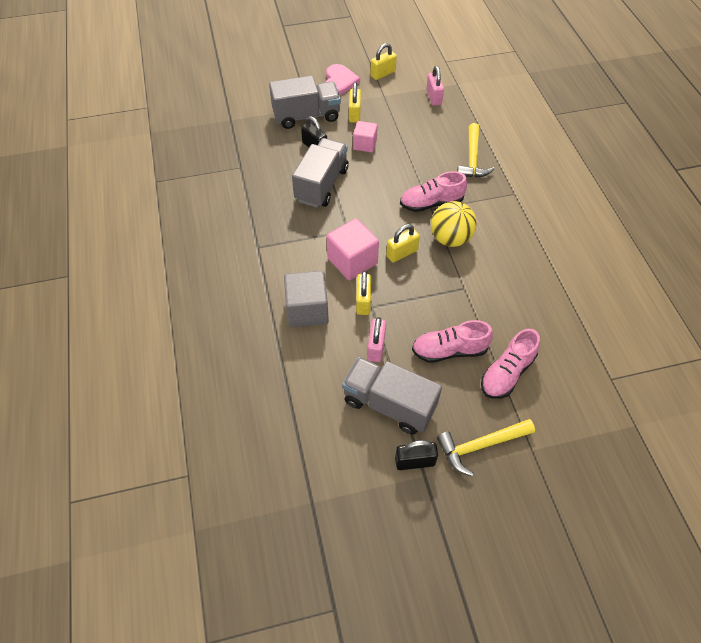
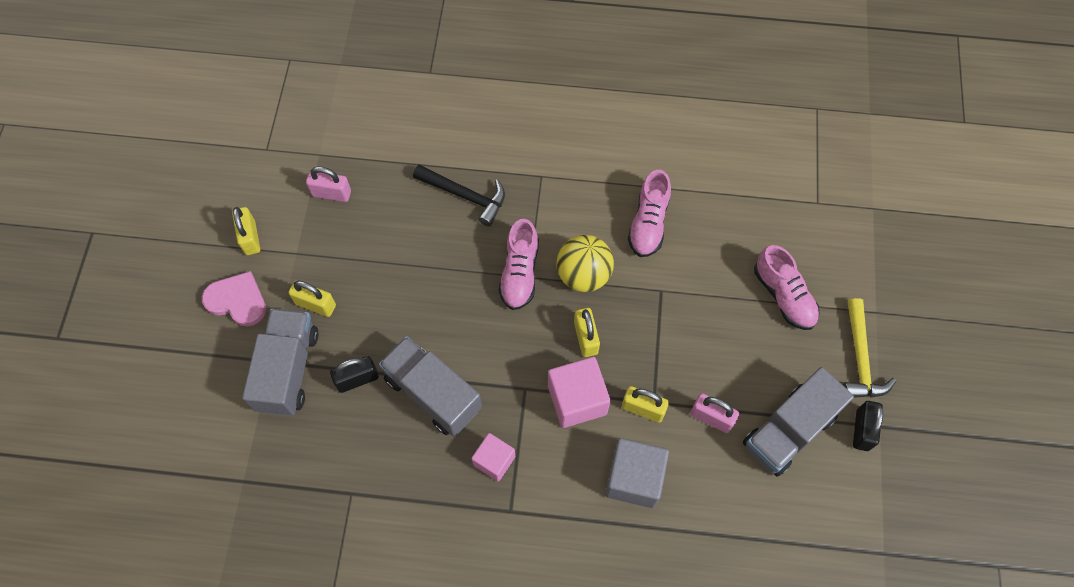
camera: 70 degrees left, 10 degrees up
(365, 144) = (382, 313): pink cube -> pink cube (494, 461)
(449, 350) = (739, 341): pink shoe -> pink shoe (648, 223)
(472, 159) = (465, 196): yellow hammer -> black hammer

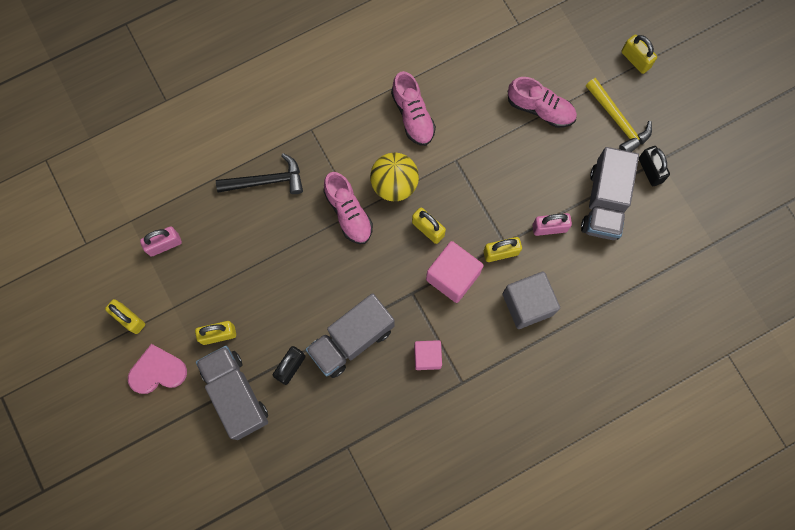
camera: 35 degrees left, 10 degrees up
(433, 393) = (351, 340): grey truck -> grey truck turned 45 degrees counterclockwise
(921, 310) = (635, 60): none -> yellow padlock

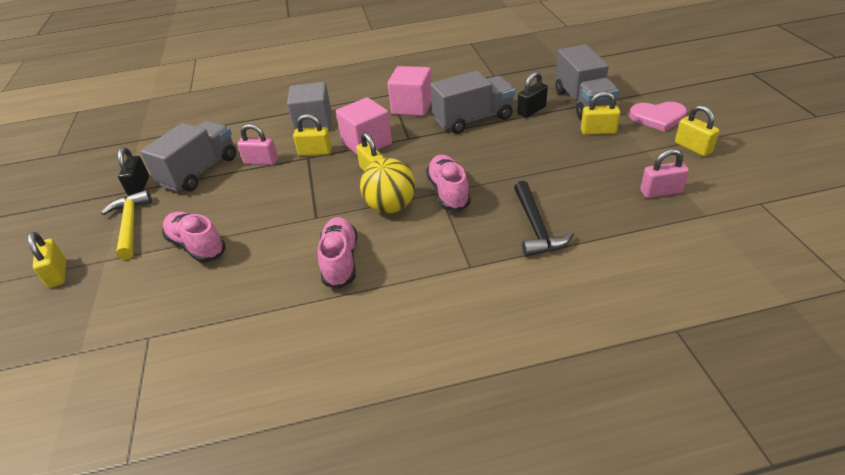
camera: 160 degrees left, 35 degrees down
(266, 181) = (536, 227): black hammer -> black hammer turned 105 degrees counterclockwise
(427, 357) = (412, 106): pink cube -> pink cube, size x1.59

